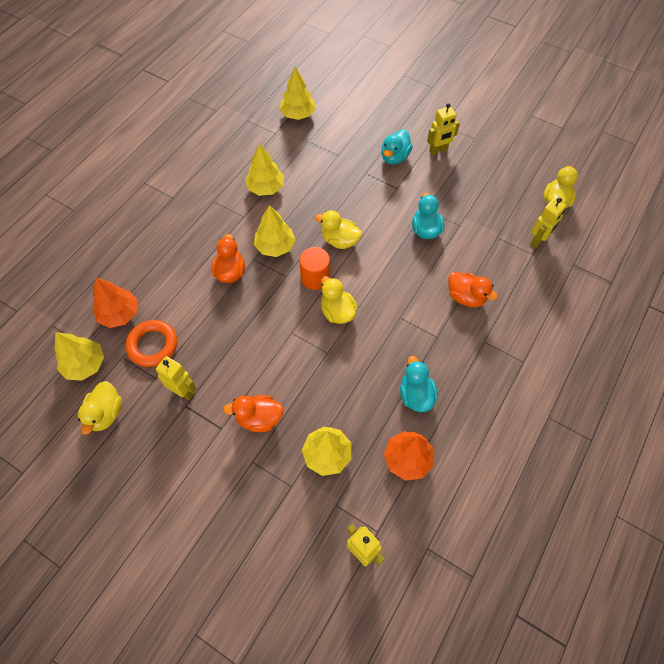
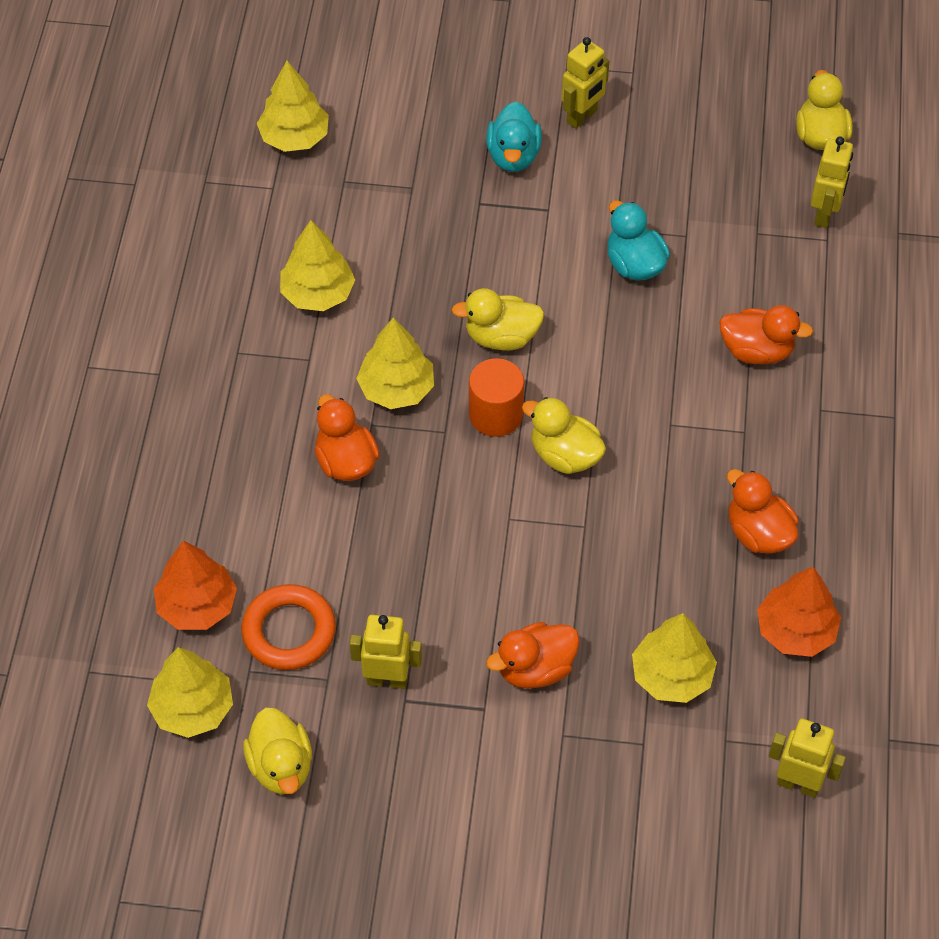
camera: 25 degrees left, 5 degrees down
(416, 395) = (758, 533): turquoise duck -> orange duck

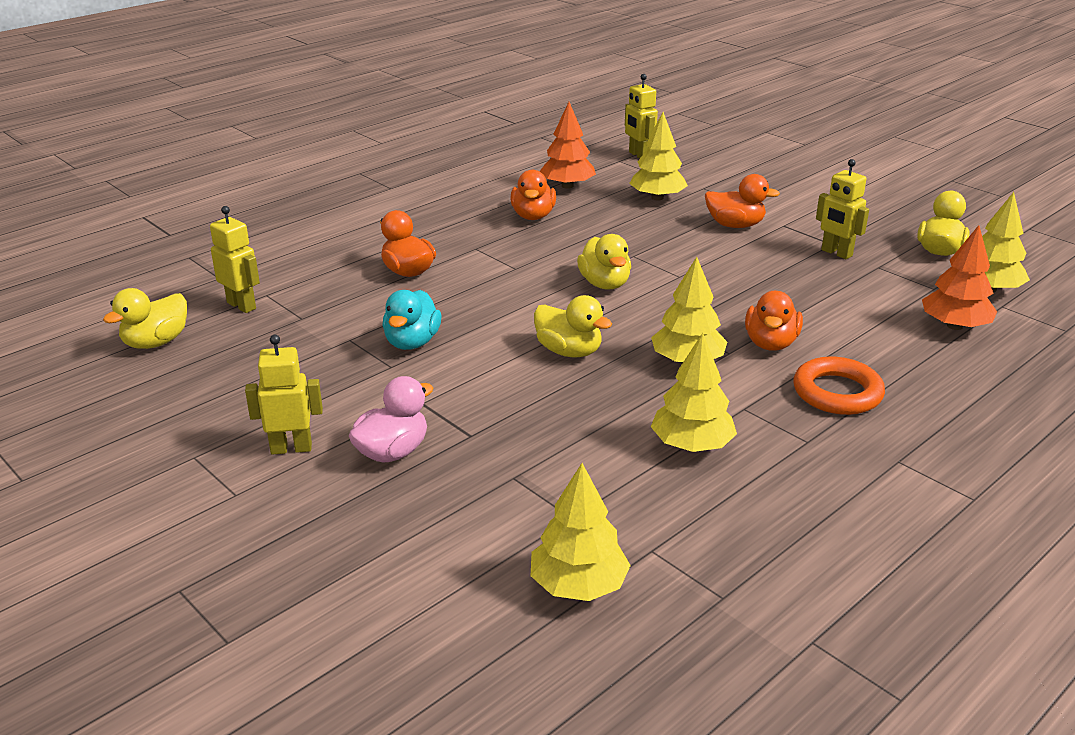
camera: 140 degrees left, 25 degrees down
(289, 631) = (890, 292): orange ring -> orange ring (837, 392)
(495, 415) = (627, 318): orange cylinder -> none
(513, 156) = (392, 452): turquoise duck -> pink duck
(824, 214) = (242, 305): yellow robot -> yellow robot turned 75 degrees clockwise

